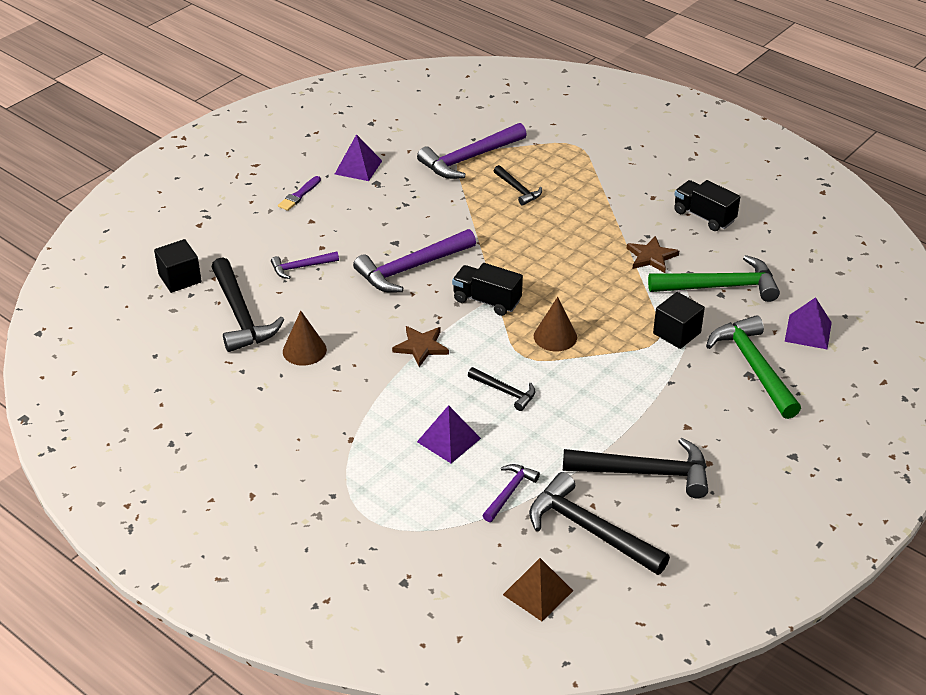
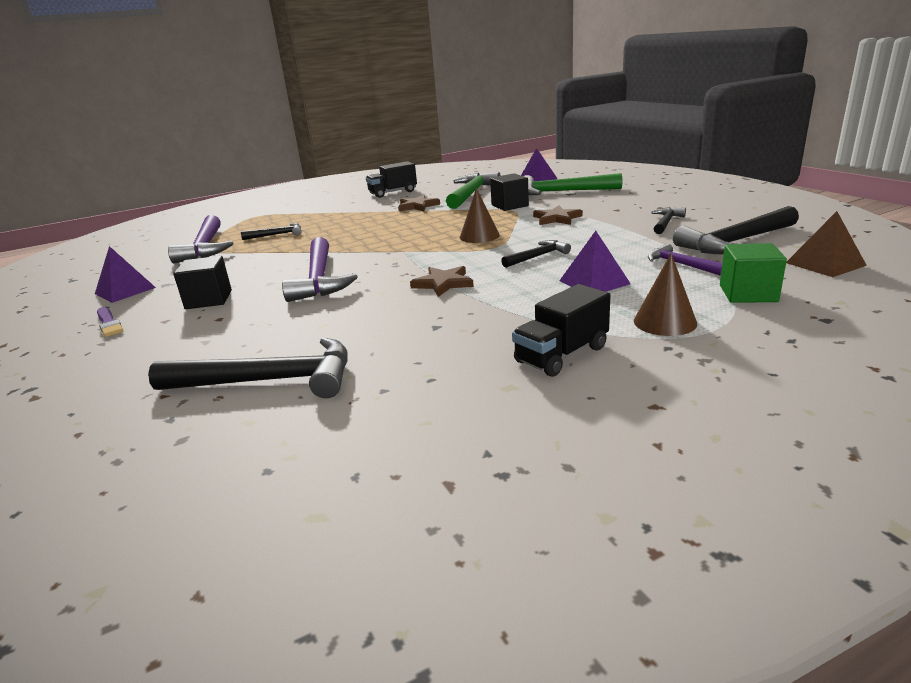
camera: 65 degrees left, 15 degrees down
(180, 278) = (120, 425): black cube -> black cube (209, 299)
(301, 267) = (235, 332): purple hammer -> none
(304, 350) = (386, 343): brown cone -> brown cone (665, 322)
(447, 538) = (748, 293): none -> green cube
(487, 301) = (406, 254): black truck -> black truck (561, 355)
(635, 382) = (557, 218): none -> brown star
(644, 472) = (666, 222): black hammer -> black hammer, size x0.53

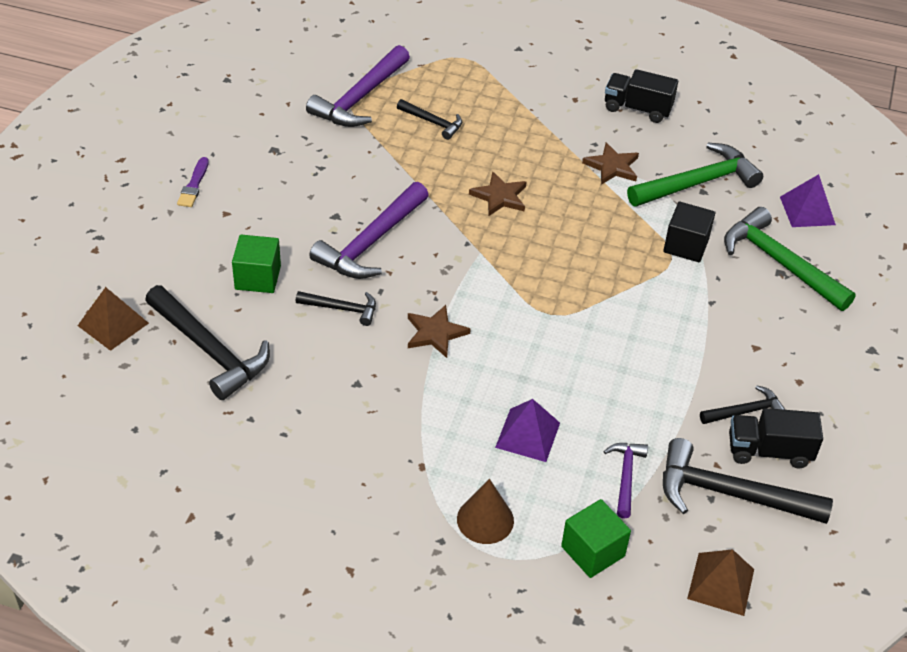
camera: 40 degrees right, 20 degrees up
(125, 290) = (242, 135): purple pyramid -> none
(125, 424) = (113, 324): none -> brown pyramid
(209, 299) = (276, 205): black cube -> none
(250, 330) = (258, 278): none -> green cube
(479, 236) = (568, 282): brown cone -> none
(537, 256) = (553, 360): black hammer -> black hammer (342, 309)
(557, 218) = (677, 312): brown star -> brown star (499, 197)
(561, 355) = (377, 485): black truck -> black truck (769, 451)

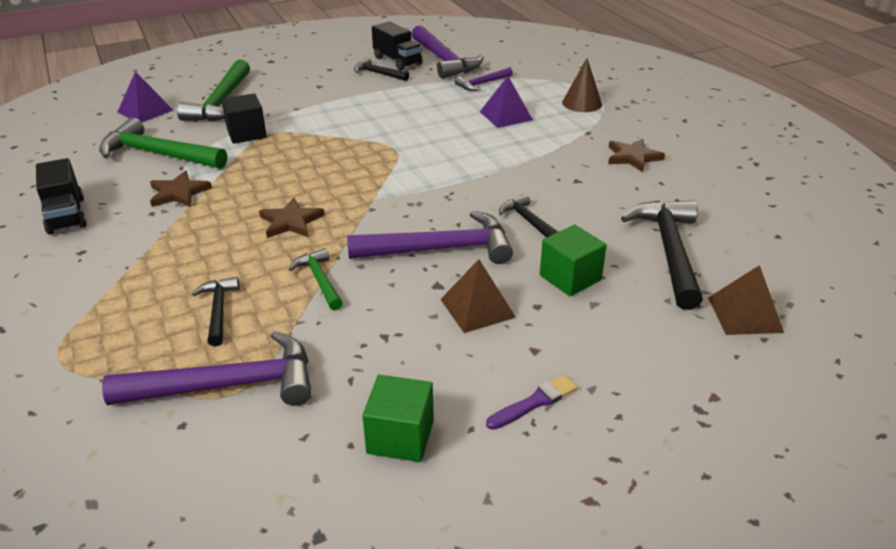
camera: 130 degrees left, 10 degrees down
(410, 173) = (320, 280): none -> green hammer
(435, 333) = (484, 176): brown star -> brown star (633, 157)
(593, 551) = (543, 75): green cube -> green cube (400, 437)
(721, 583) = (501, 47): brown pyramid -> brown pyramid (477, 308)
(730, 494) = (444, 60): black hammer -> purple hammer

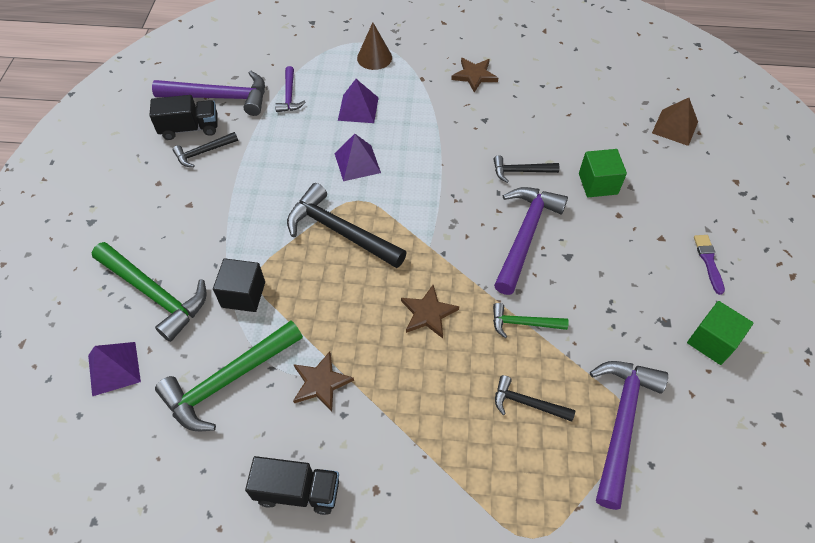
camera: 60 degrees left, 20 degrees up
(439, 135) = (357, 163): none -> purple pyramid
(477, 308) = (605, 246): brown pyramid -> none
(669, 251) = (597, 122): black hammer -> black hammer (340, 231)

